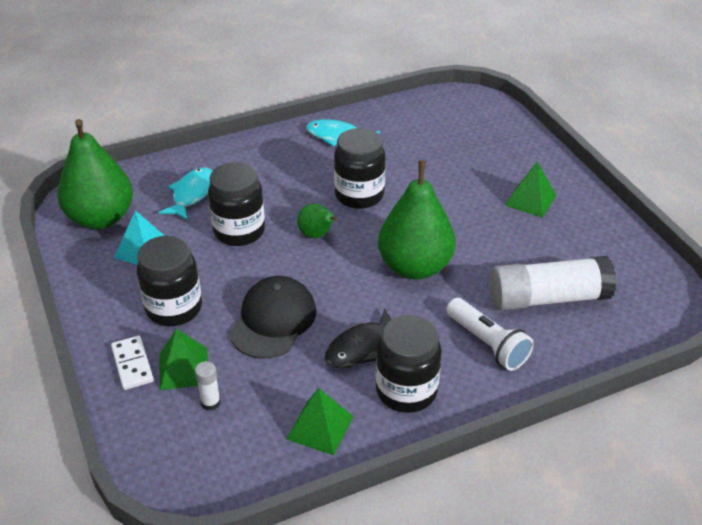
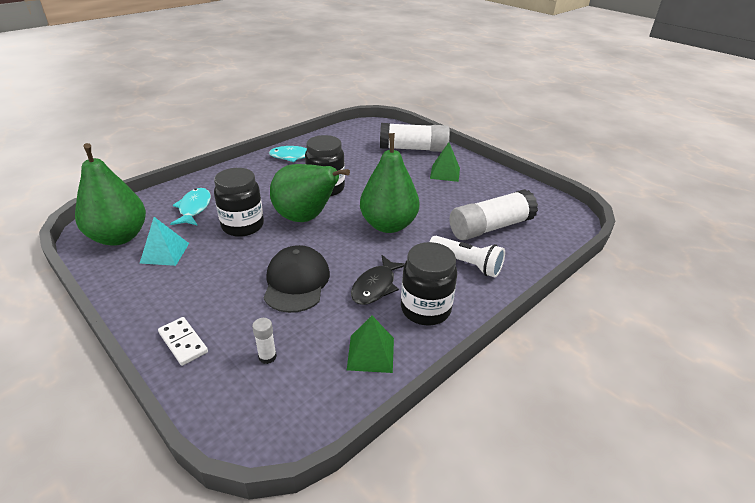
camera: 20 degrees left, 5 degrees down
(174, 308) = (207, 290): black jar -> none
(183, 368) = (232, 335): green pyramid -> none
(317, 235) = (305, 218): green pear -> green pear, size x2.11
(506, 151) = (413, 149): none -> white glue stick

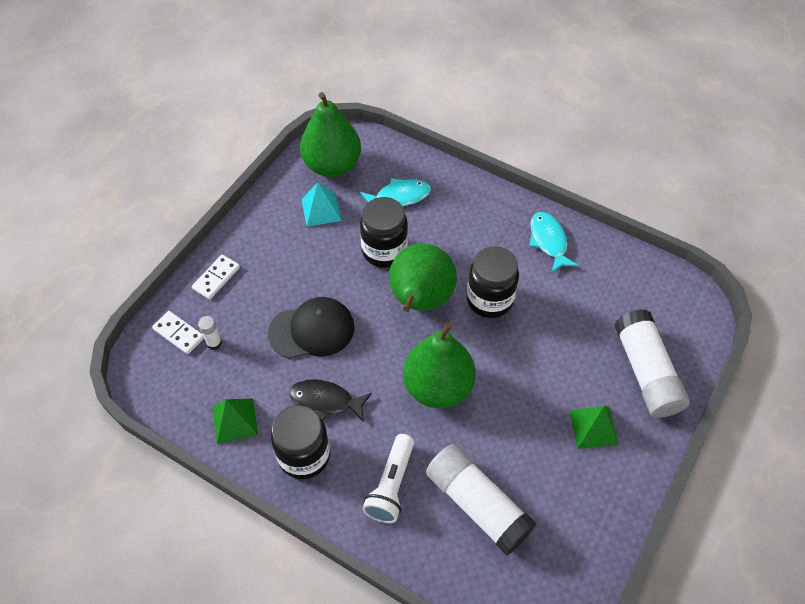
camera: 75 degrees right, 20 degrees up
(235, 388) = (179, 333): none -> white domino

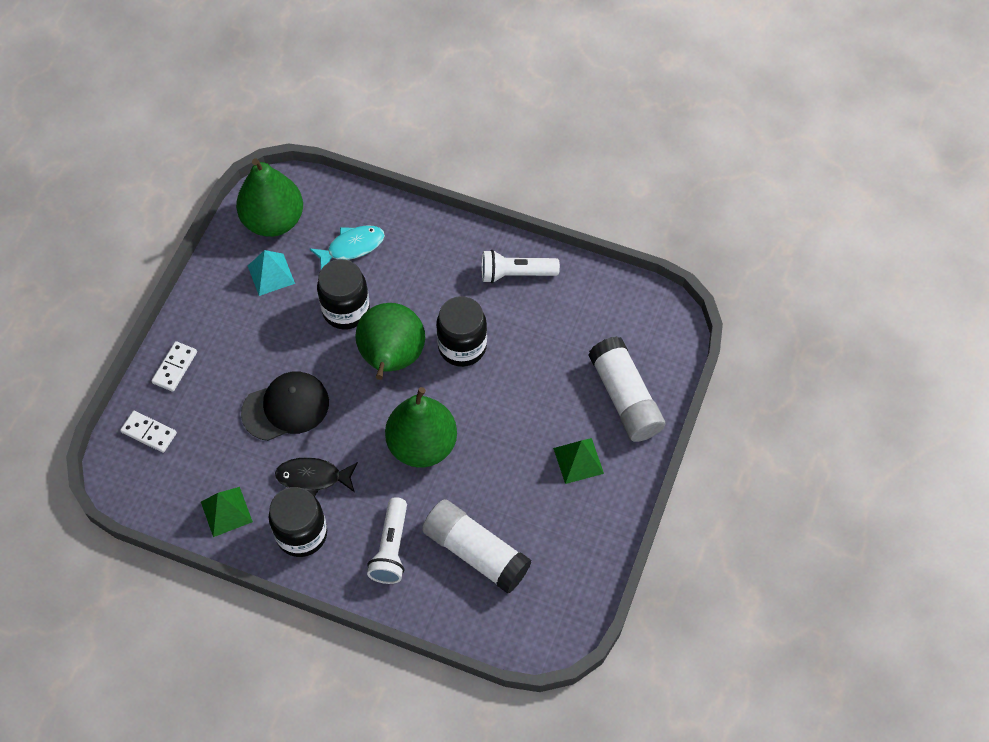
camera: 10 degrees left, 5 degrees up
(214, 343) = (188, 436): white glue stick -> none
(548, 241) = (515, 273): turquoise fish -> white flashlight

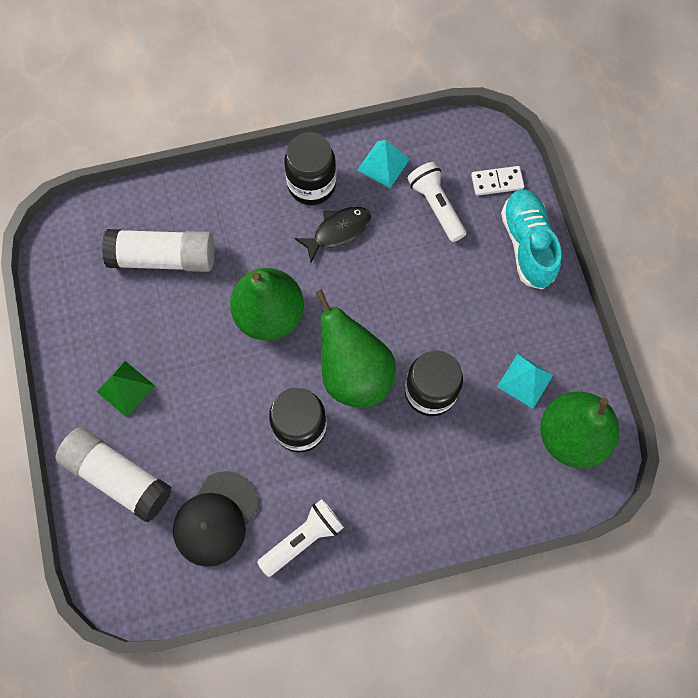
camera: 145 degrees right, 10 degrees up
(175, 367) = (527, 244): white domino -> turquoise shoe
(226, 511) = (383, 164): green pyramid -> turquoise pyramid
(286, 407) = (408, 272): black cap -> black cap (216, 519)
(352, 247) = (477, 459): turquoise fish -> none
(391, 548) = (233, 218): white flashlight -> white flashlight (436, 206)

